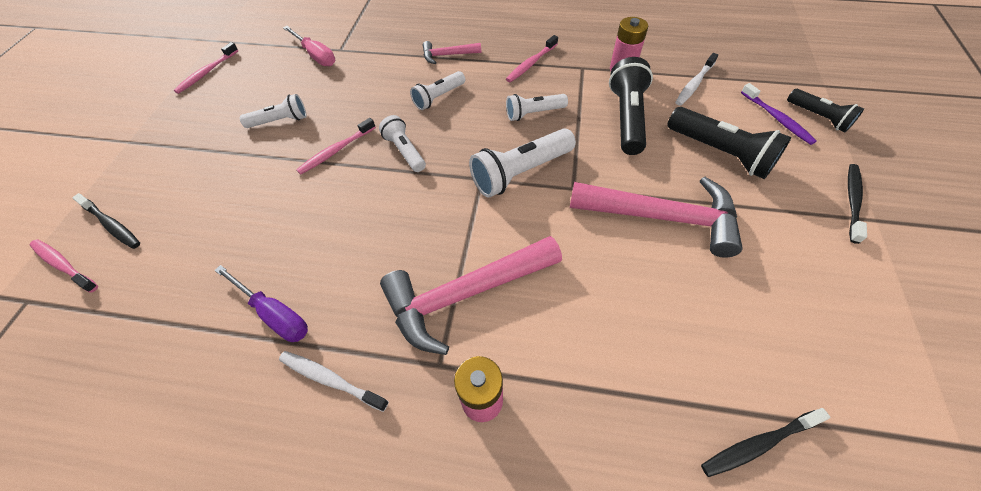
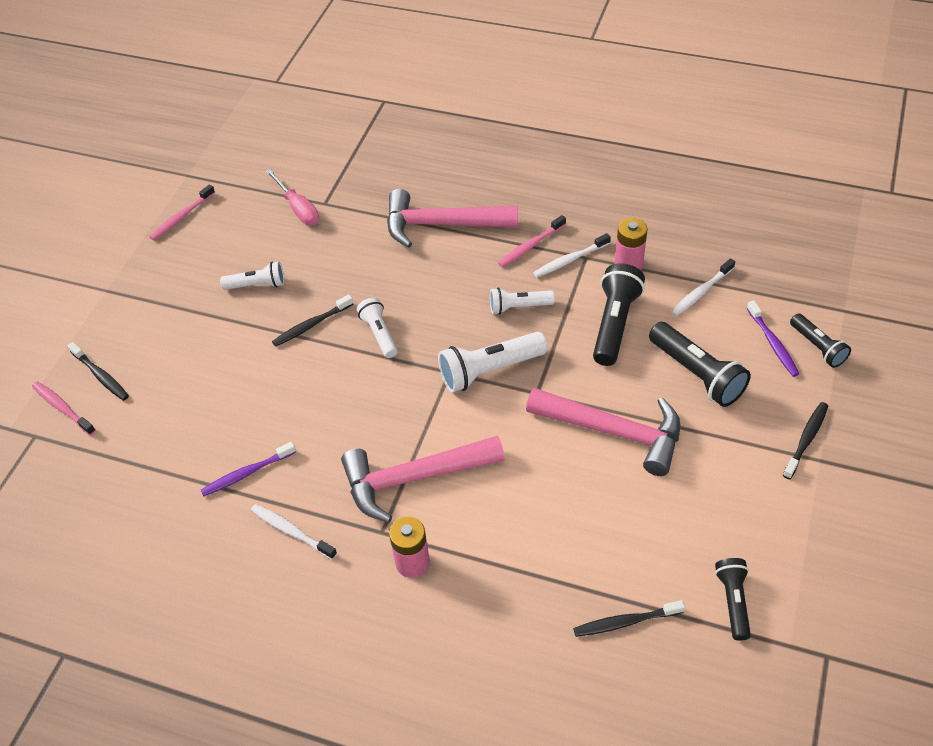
camera: 10 degrees right, 5 degrees down
(274, 314) = (247, 473): purple screwdriver -> purple toothbrush
(336, 151) = (311, 325): pink toothbrush -> black toothbrush
(438, 97) = (423, 276): white flashlight -> none
(447, 55) = (441, 224): pink hammer -> pink hammer, size x2.03
(569, 71) = (570, 260): none -> white toothbrush
(868, 396) = (733, 601): none -> black flashlight

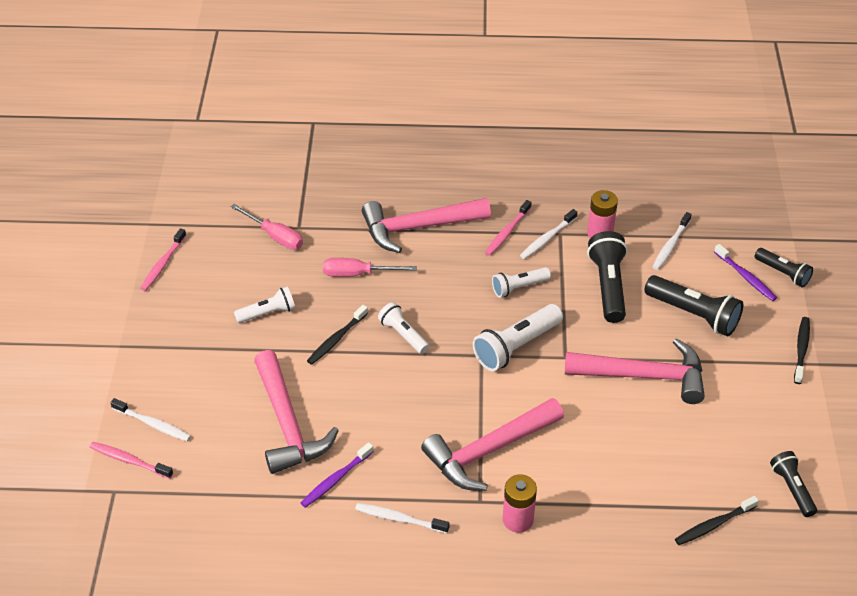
camera: 20 degrees left, 5 degrees down
(101, 376) = (153, 424): black toothbrush -> white toothbrush
(226, 404) = (288, 424): none -> pink hammer
(361, 261) = (357, 274): none -> pink screwdriver

